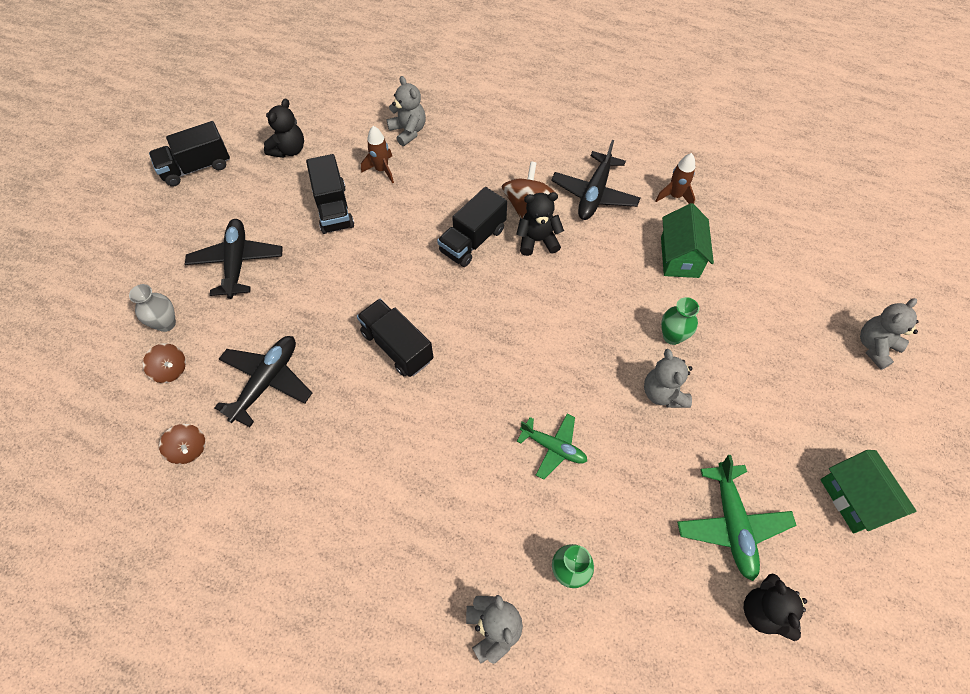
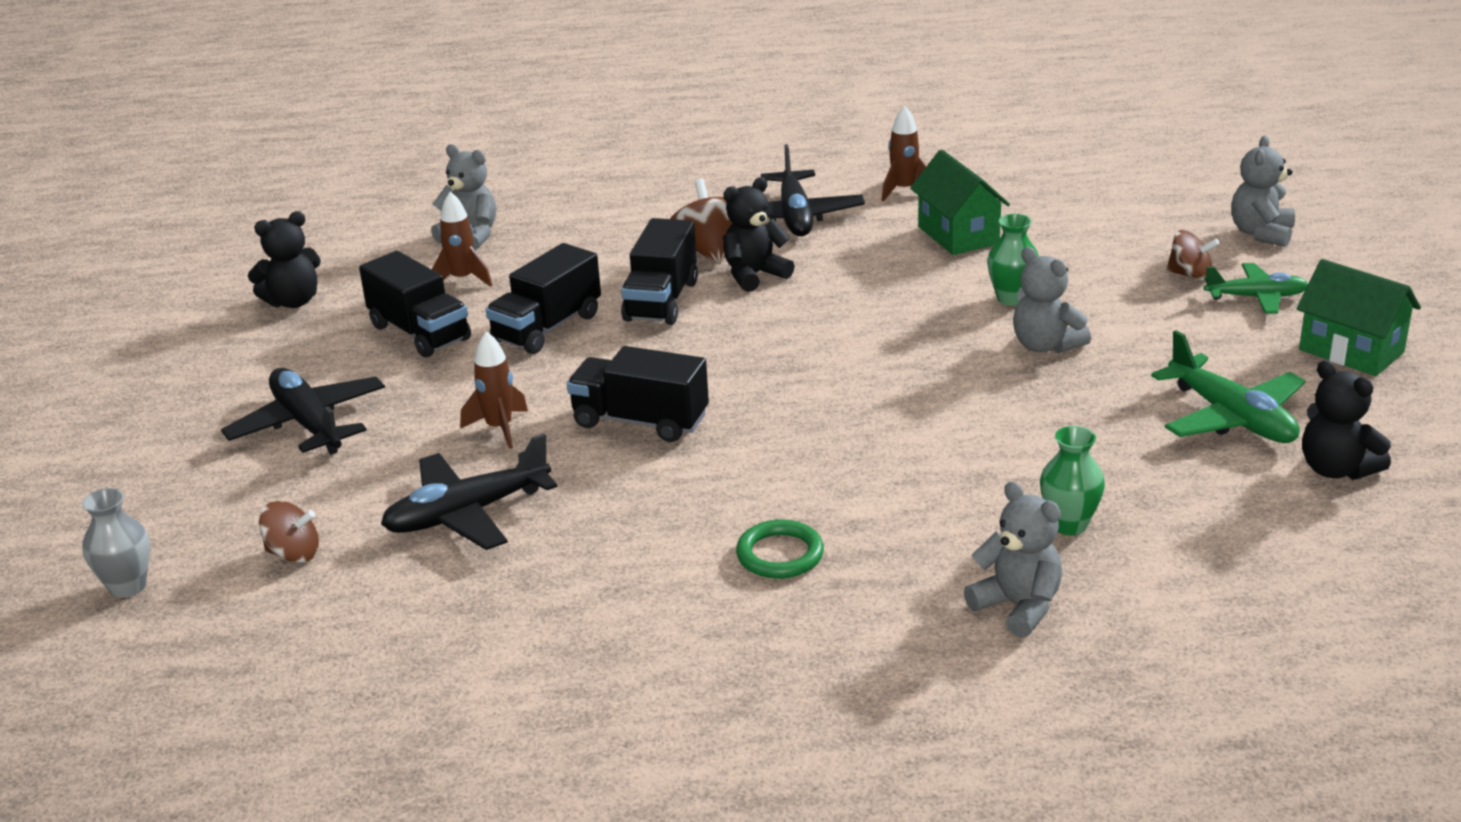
camera: 25 degrees left, 30 degrees down
(166, 323) = (241, 514): grey vase -> grey vase (128, 586)
(189, 449) = (399, 615): brown spinning top -> brown spinning top (1190, 275)
(196, 167) = (149, 358): black truck -> black truck (547, 328)
(267, 382) = (467, 514): black plane -> black plane turned 120 degrees counterclockwise
(289, 150) = (293, 301): black teddy bear -> black teddy bear turned 60 degrees clockwise
(324, 315) = (499, 428): none -> brown rocket
(397, 506) = (780, 554): none -> green ring
(553, 447) = (947, 433): green plane -> green plane (1256, 297)

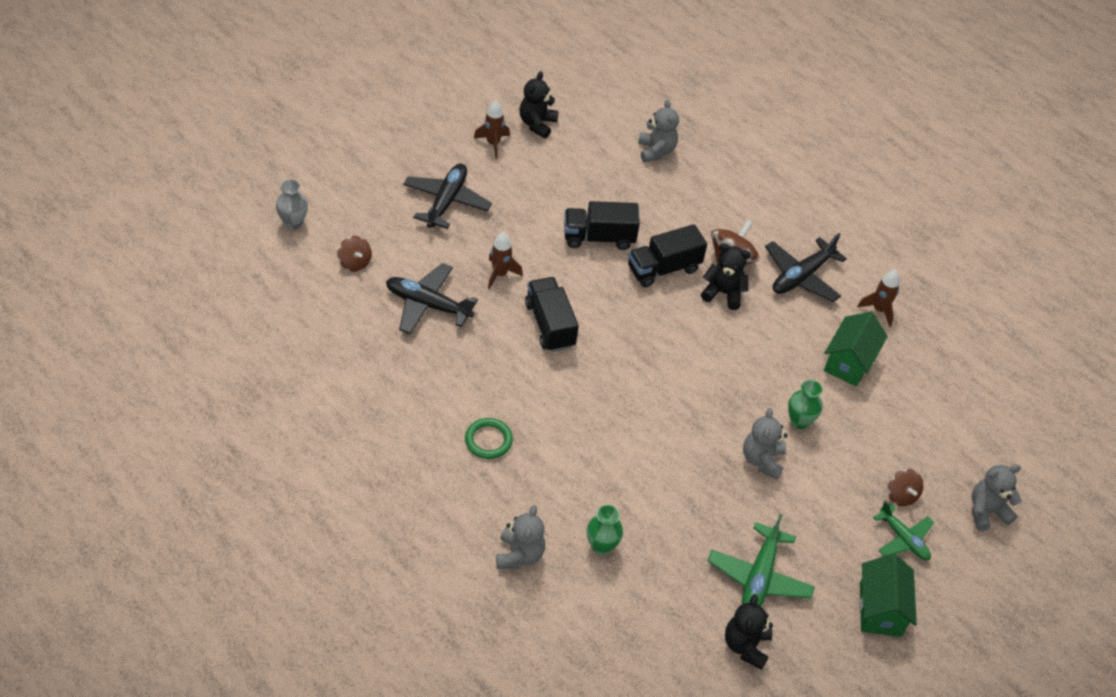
camera: 45 degrees right, 20 degrees up
(293, 301) = (537, 124): black teddy bear -> black teddy bear turned 90 degrees clockwise
(419, 333) = (552, 191): black truck -> none
(462, 280) = (613, 175): brown rocket -> brown rocket (493, 143)

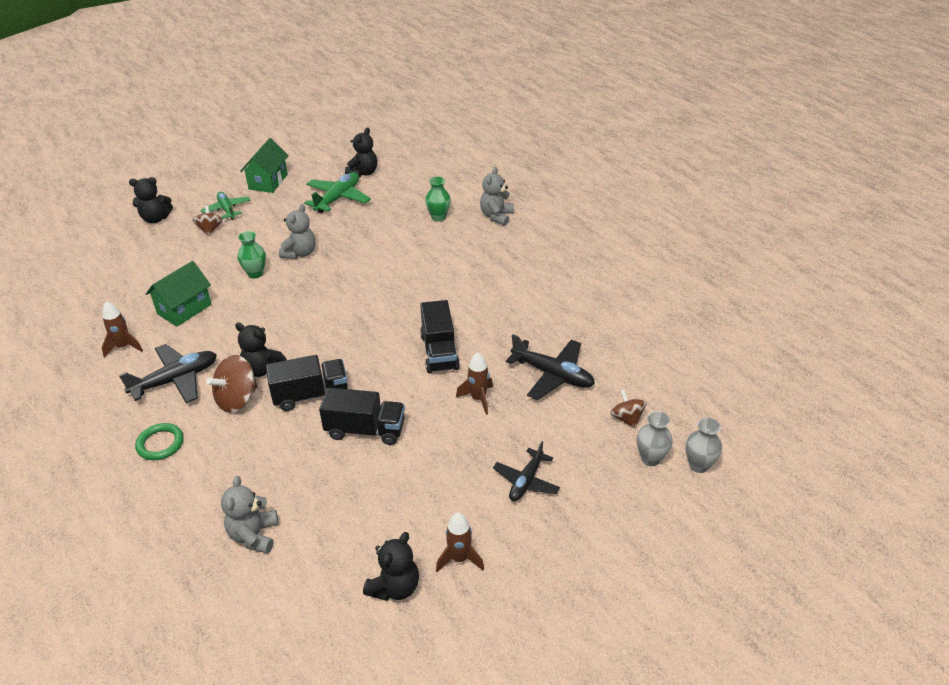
camera: 165 degrees left, 10 degrees down
(336, 226) = (650, 458): none -> grey vase
(446, 201) = (526, 481): black plane -> black plane, size x0.67
(488, 440) = (509, 275): green ring -> green ring (160, 444)
(986, 511) = (155, 219): grey teddy bear -> black teddy bear

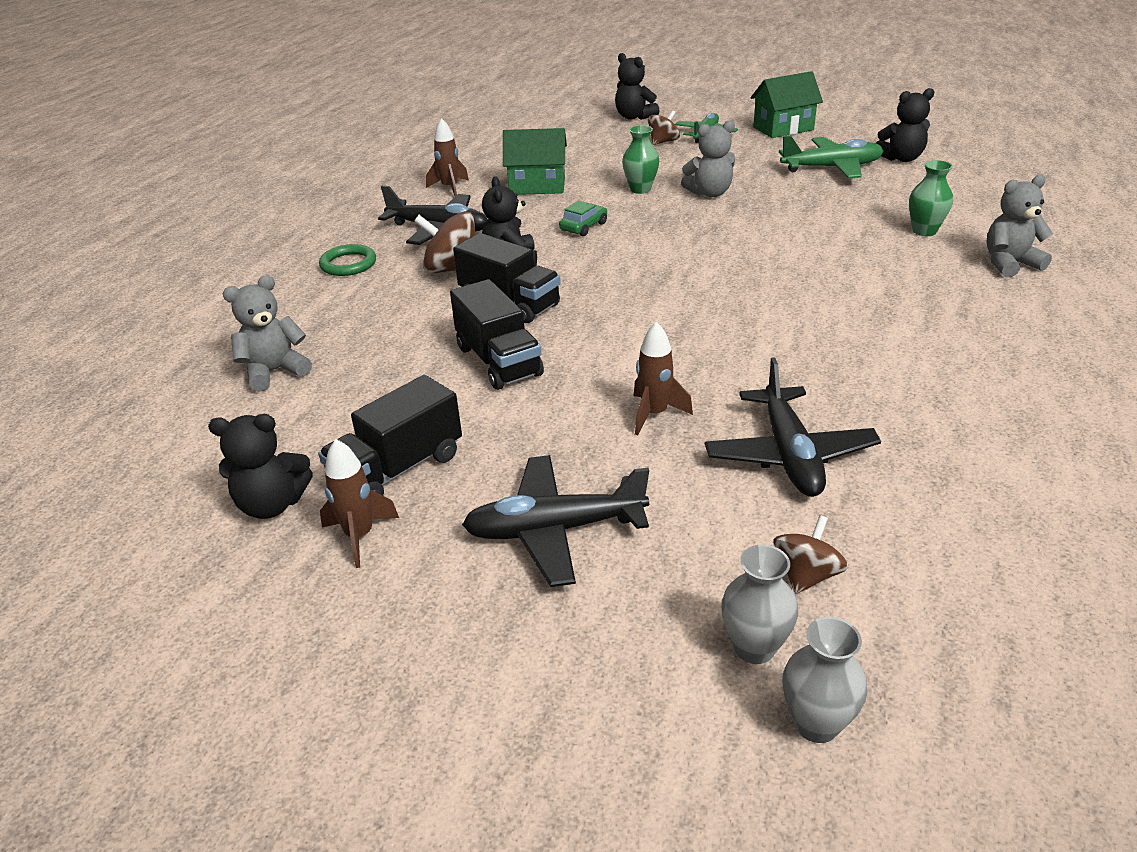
camera: 55 degrees right, 5 degrees down
(266, 320) = (583, 227): none -> green car
(439, 352) = (694, 346): black truck -> black truck (397, 469)
(526, 481) = (554, 530): black plane -> black plane, size x1.50

